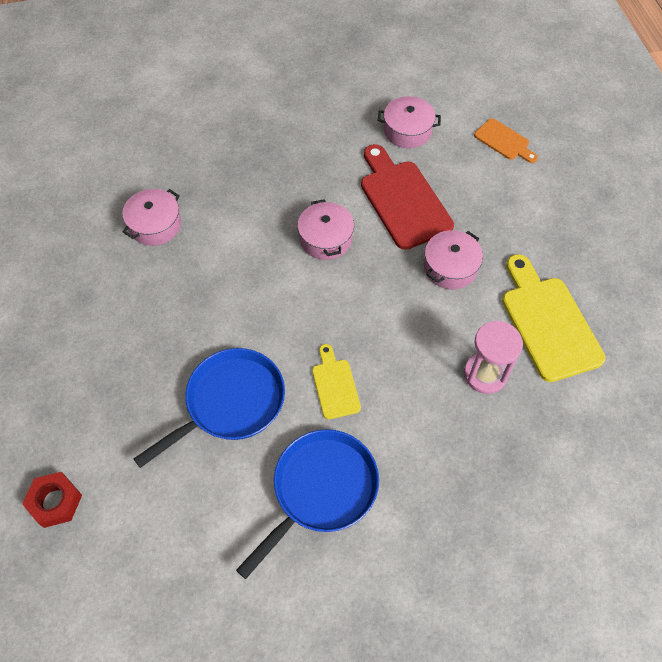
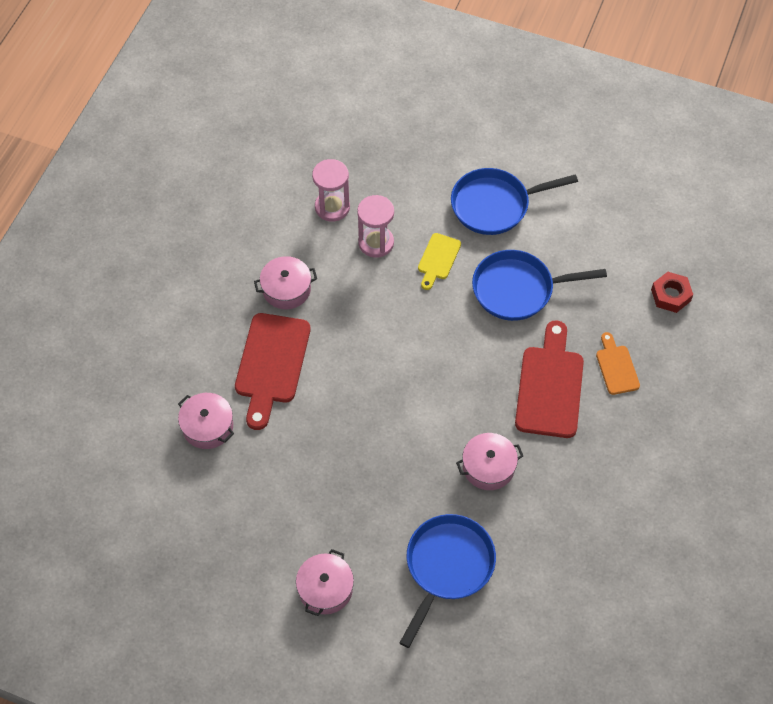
camera: 145 degrees left, 0 degrees up
(139, 323) = (550, 386): none -> red cutting board
(144, 141) = (447, 567): none -> blue pan
(326, 238) = (359, 369): pink pot -> pink pot (325, 588)
(409, 363) = (376, 243): none -> pink hourglass
(504, 141) = (139, 365): orange cutting board -> orange cutting board (616, 367)
(548, 322) = (257, 212): yellow cutting board -> none

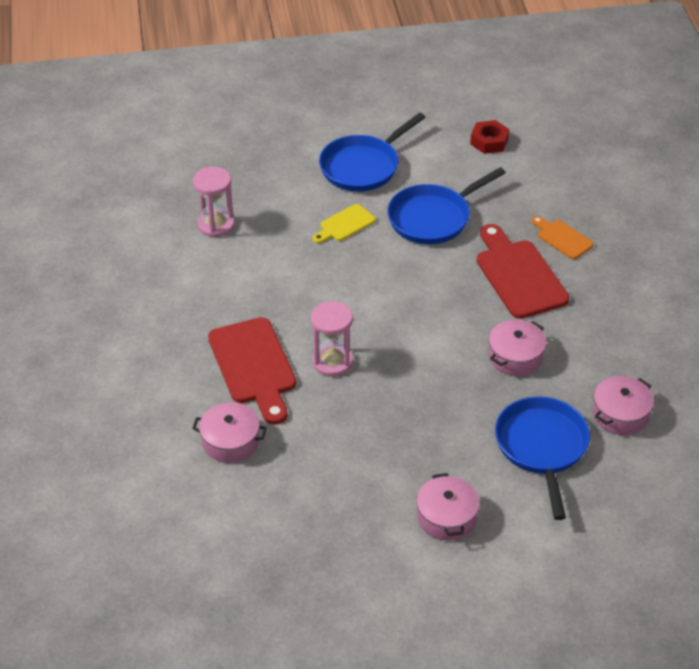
camera: 30 degrees left, 15 degrees down
(286, 289) = (222, 303): pink pot -> pink pot (620, 414)
(376, 243) = (278, 235): pink hourglass -> pink hourglass (332, 362)
(438, 259) = (345, 224): yellow cutting board -> yellow cutting board turned 60 degrees clockwise
(670, 295) = (564, 170): red nut -> red nut (489, 141)

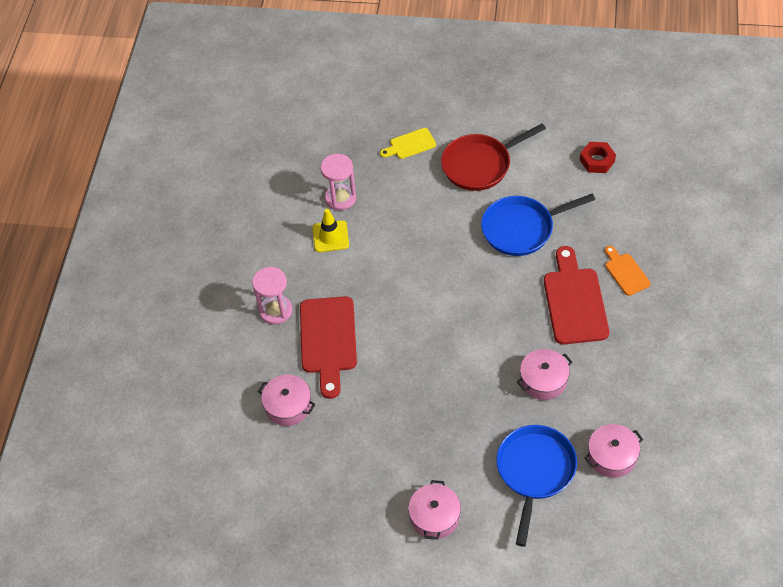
camera: 20 degrees right, 10 degrees up
(218, 264) = (330, 236): none -> yellow traffic cone
(332, 362) = (392, 351): pink hourglass -> pink hourglass (276, 311)
(345, 224) = (445, 220): yellow cutting board -> yellow cutting board (410, 144)
(363, 166) = (480, 165): blue pan -> red pan

